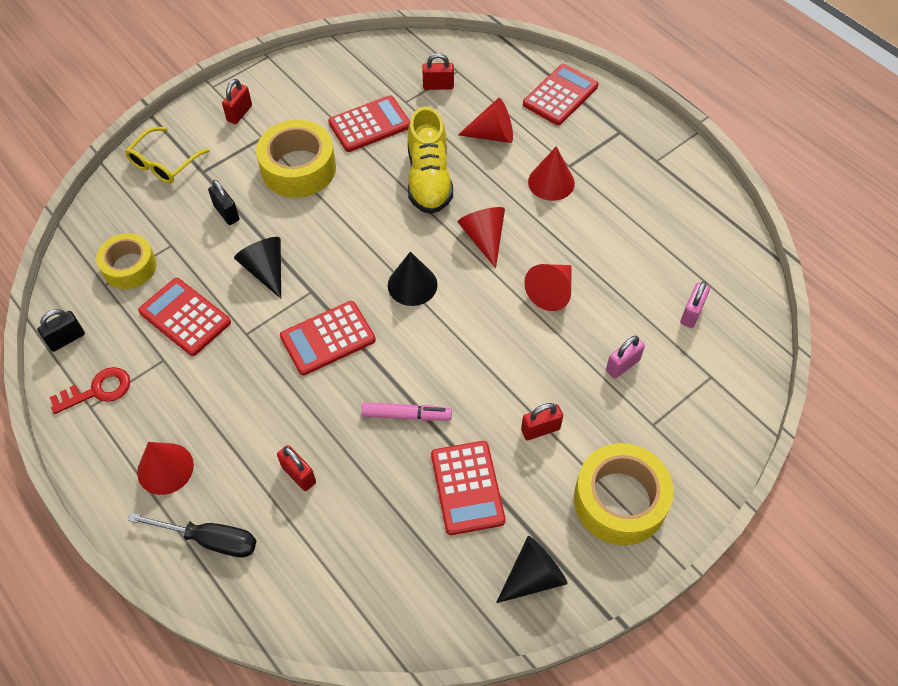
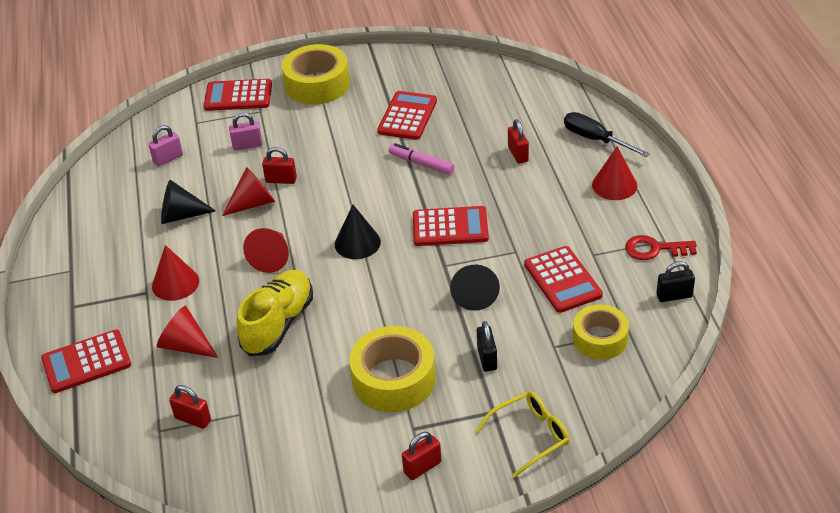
camera: 150 degrees left, 15 degrees down
(369, 124) = (294, 401): red calculator -> red calculator (238, 96)
(533, 576) = (398, 69): black cone -> black cone (181, 215)
(540, 429) = (335, 129): red padlock -> red padlock (281, 180)

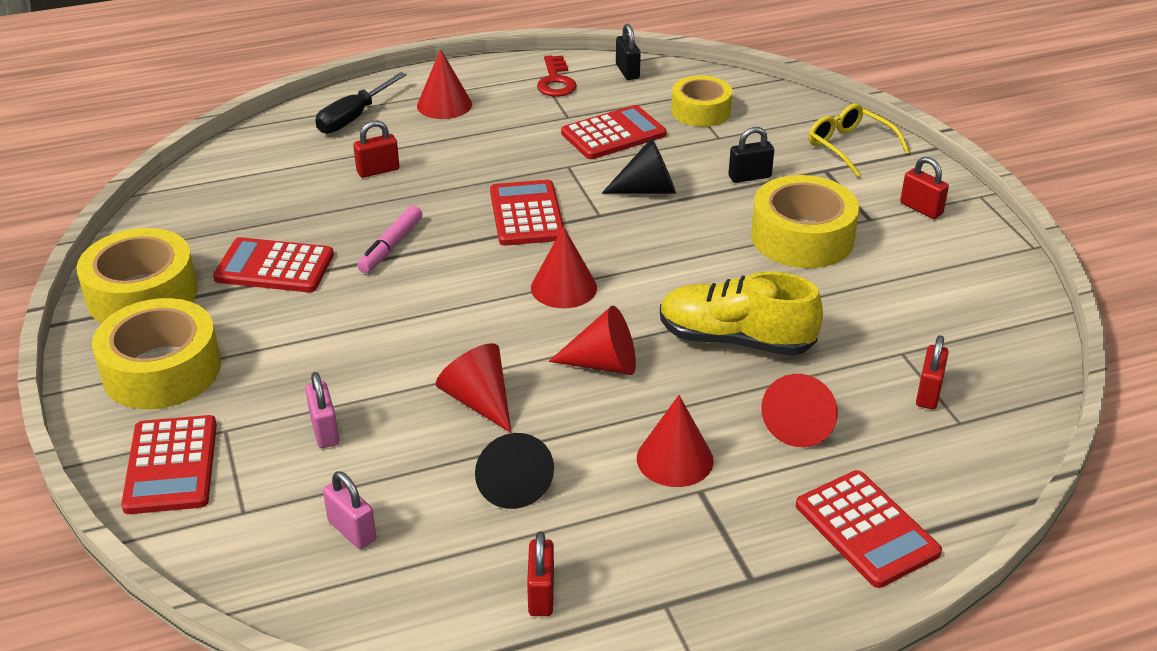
camera: 100 degrees left, 5 degrees down
(281, 180) = (422, 378): red padlock -> red padlock (541, 594)
(357, 243) = (564, 287): black cone -> red cone
(390, 70) = (142, 294): none -> yellow tape

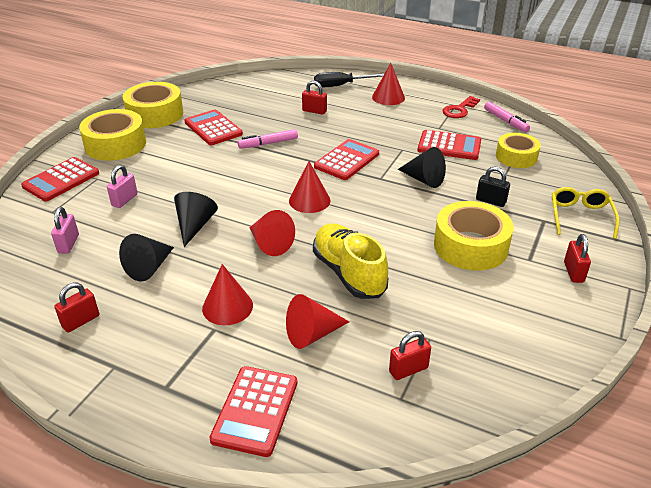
camera: 45 degrees right, 0 degrees up
(479, 401) = (195, 225): red cone -> black cone
(627, 71) = (505, 121): black padlock -> pink marker

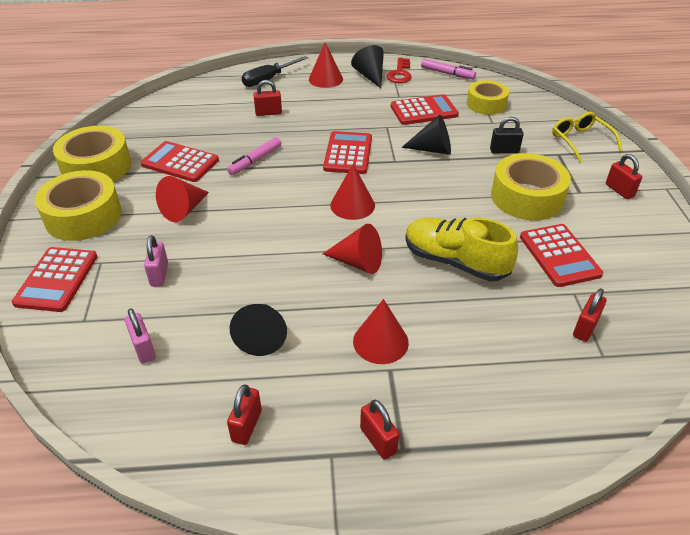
camera: 30 degrees left, 5 degrees up
(155, 373) = (378, 440): none -> red padlock
(195, 225) = (265, 273): black cone -> black cone (370, 76)
(255, 410) = (504, 428): red calculator -> red calculator (559, 255)
(312, 334) = (480, 333): red cone -> red cone (183, 210)

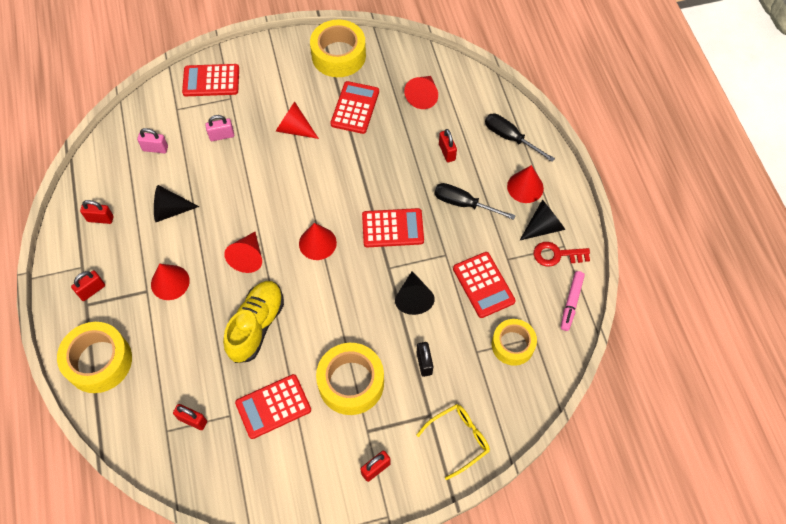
camera: 80 degrees right, 20 degrees up
(83, 216) = (277, 70): yellow tape -> yellow tape (99, 361)
(143, 348) = (155, 148): pink padlock -> pink padlock turned 45 degrees clockwise
(192, 119) = (423, 96): none -> red cone
(255, 161) = (367, 160): pink marker -> none
(332, 111) = (464, 204): none -> black screwdriver

